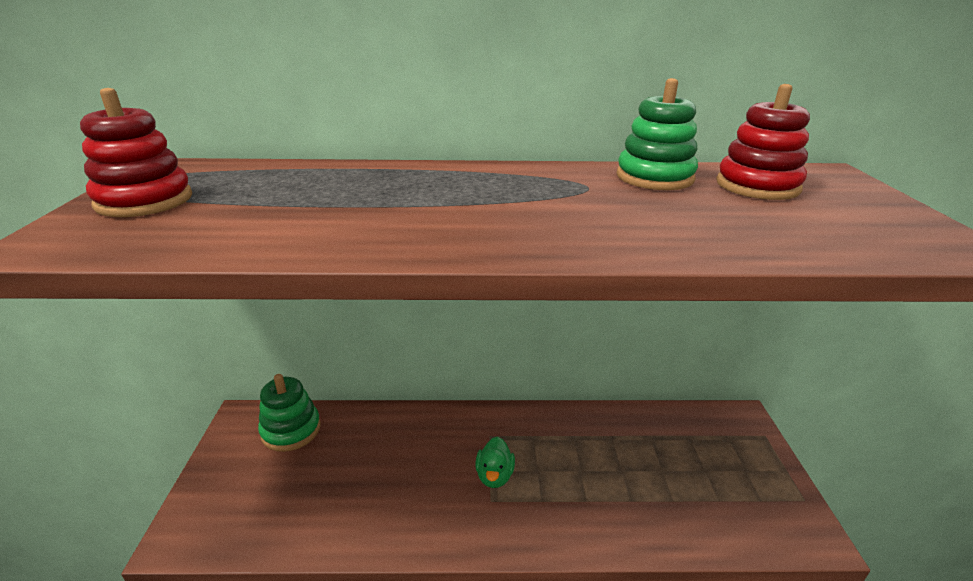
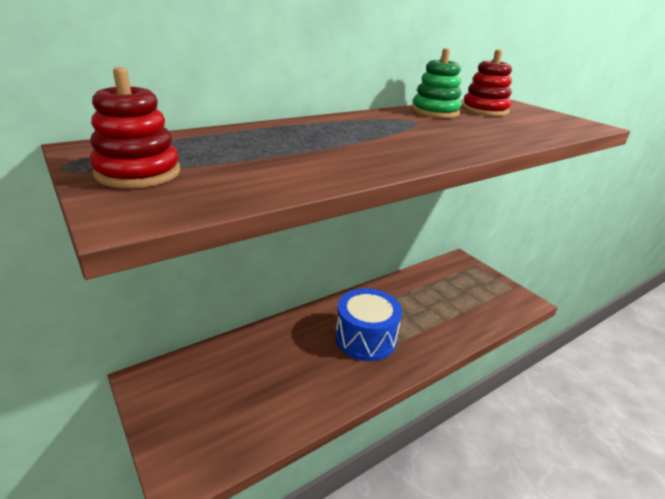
camera: 35 degrees left, 0 degrees up
(291, 430) = (196, 370): green stacking toy -> none
(494, 475) = (365, 338): green duck -> blue drum

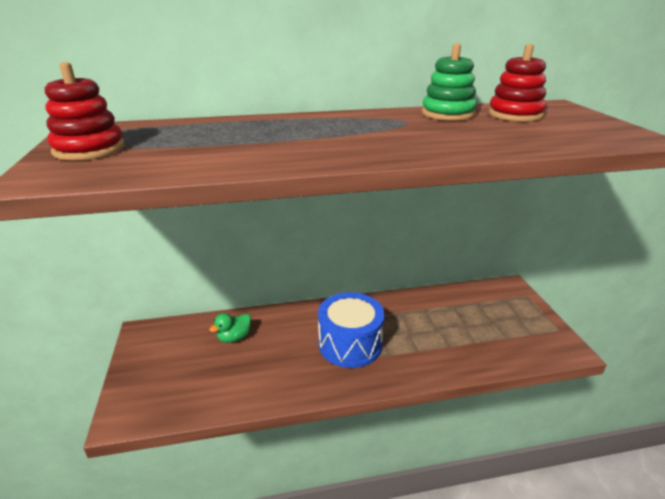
camera: 25 degrees right, 0 degrees up
(251, 359) = (234, 337): none -> green duck

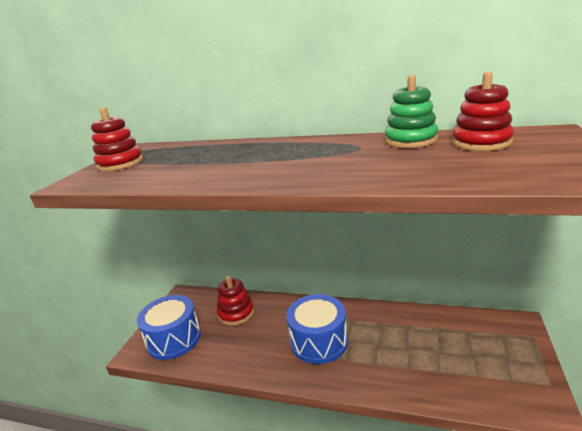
camera: 30 degrees right, 5 degrees down
(168, 386) = (174, 339): none -> blue drum
(234, 337) = (236, 313): green duck -> red stacking toy

